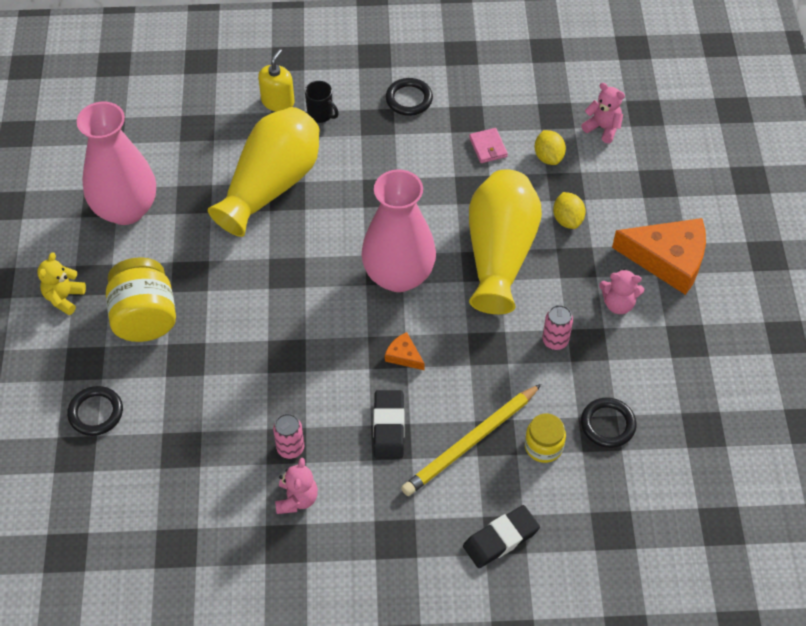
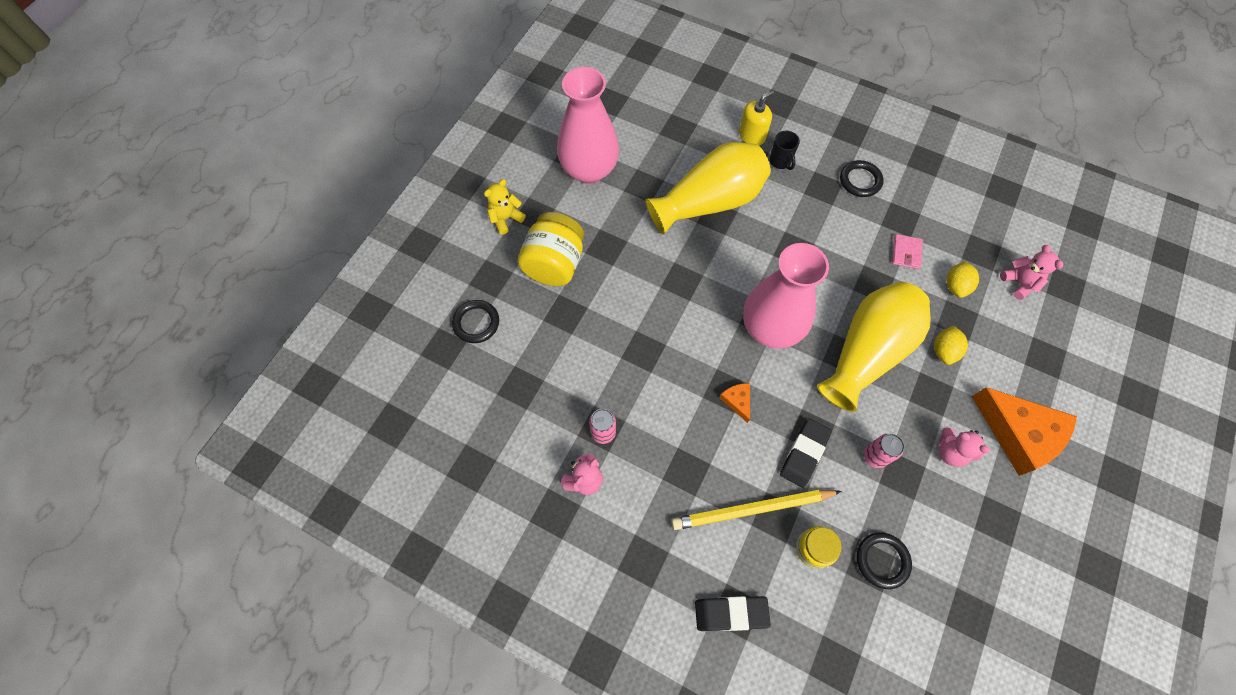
camera: 30 degrees right, 10 degrees up
(388, 426) = (691, 457): black eraser -> black eraser (804, 454)

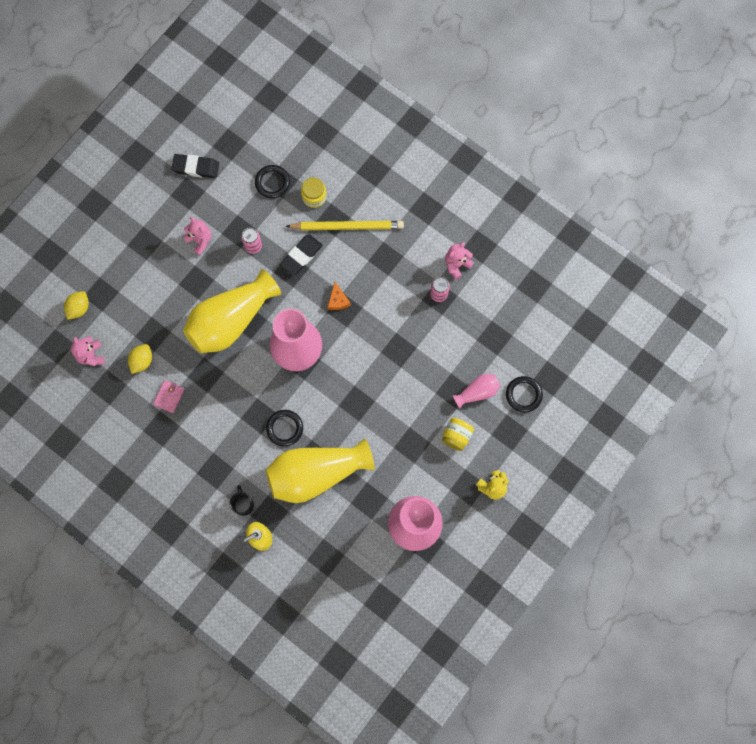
camera: 170 degrees left, 10 degrees up
(535, 316) = (477, 392): none -> pink vase
(554, 264) = (456, 436): yellow jar -> yellow jar, size x0.58
(731, 613) = (377, 169): black eraser -> black eraser (196, 167)
(860, 181) = (181, 472): black ring -> black ring (285, 428)
(943, 351) = (174, 311): yellow lemon -> yellow lemon (79, 308)
(1019, 434) = (147, 244): orange cheese -> none

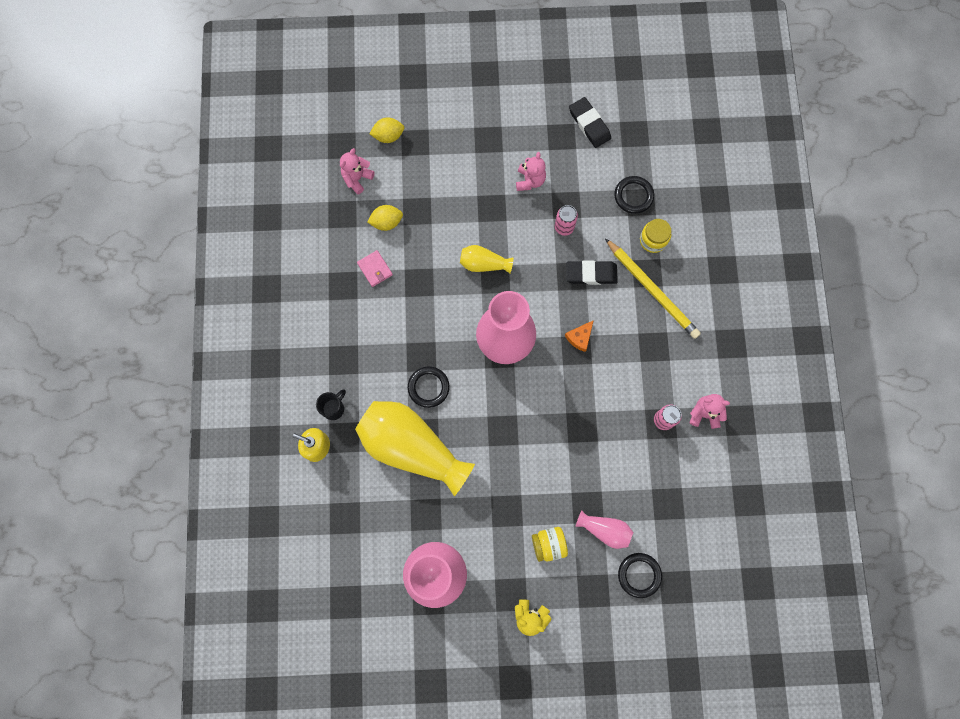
camera: 50 degrees right, 0 degrees up
(169, 397) = (375, 269): pink wallet -> pink wallet turned 75 degrees clockwise
(231, 320) = (484, 264): yellow vase -> yellow vase, size x0.46

